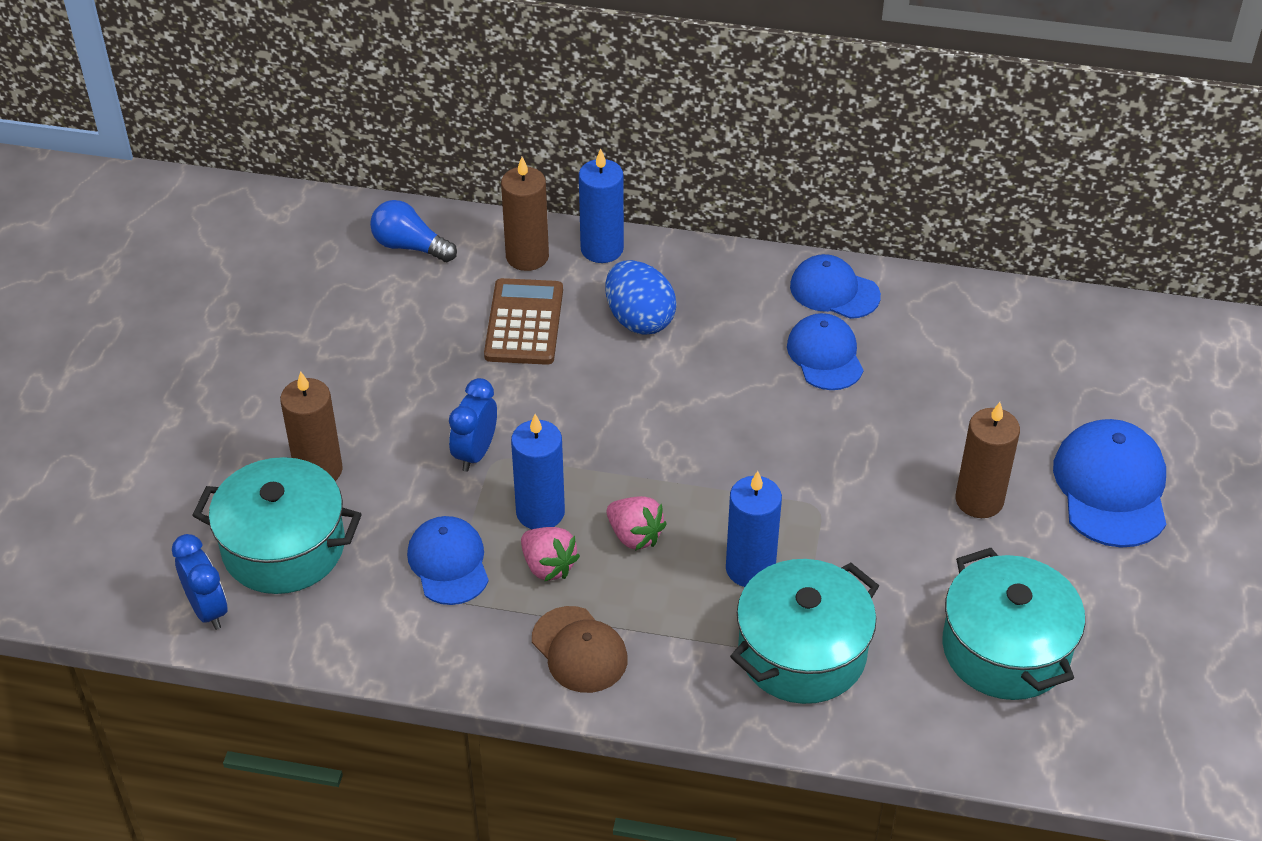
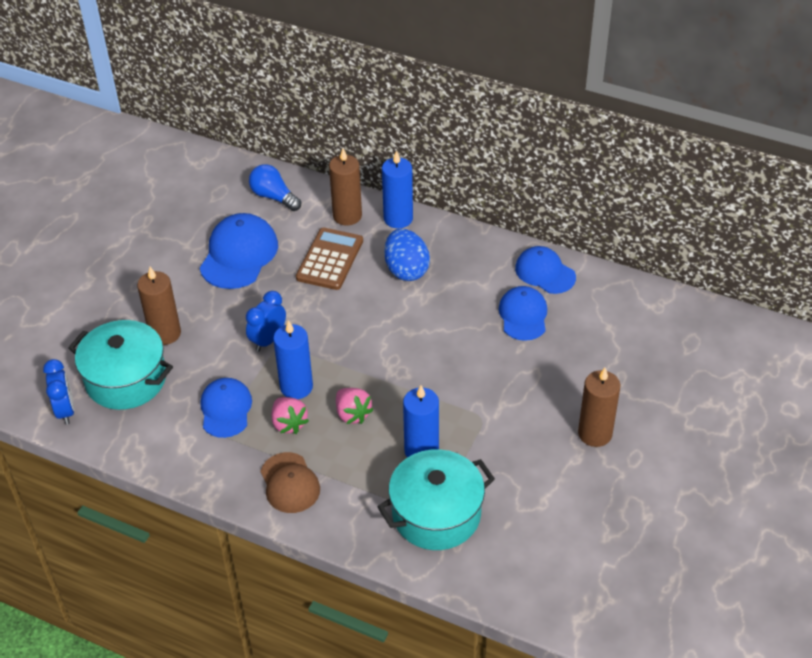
camera: 15 degrees right, 0 degrees up
(1005, 649) = (577, 539): turquoise pot -> none
(1111, 487) = (691, 442): blue cap -> blue cap (239, 255)

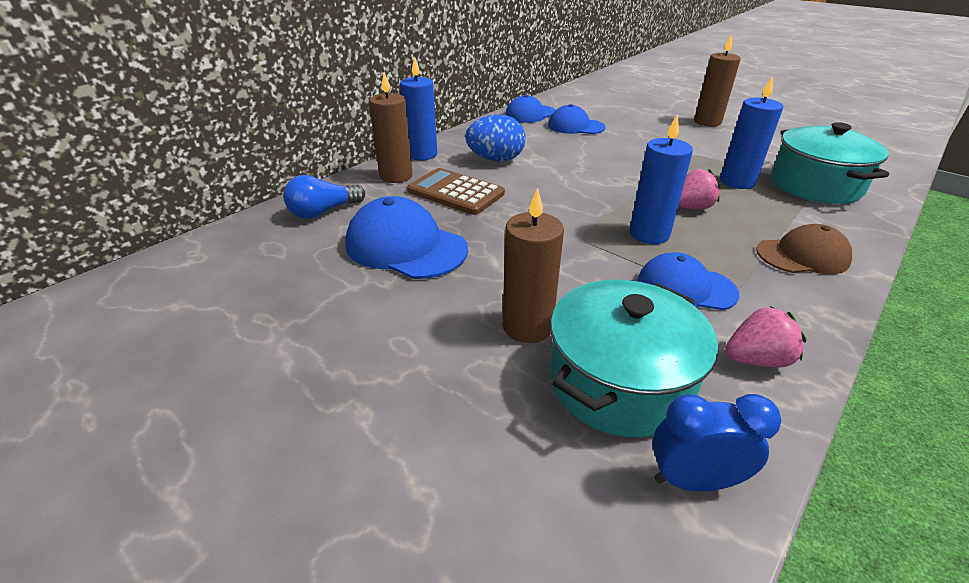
camera: 75 degrees left, 10 degrees down
(268, 340) = (568, 243): blue clock -> none
(289, 423) = (707, 245): pink strawberry -> pink strawberry (756, 359)

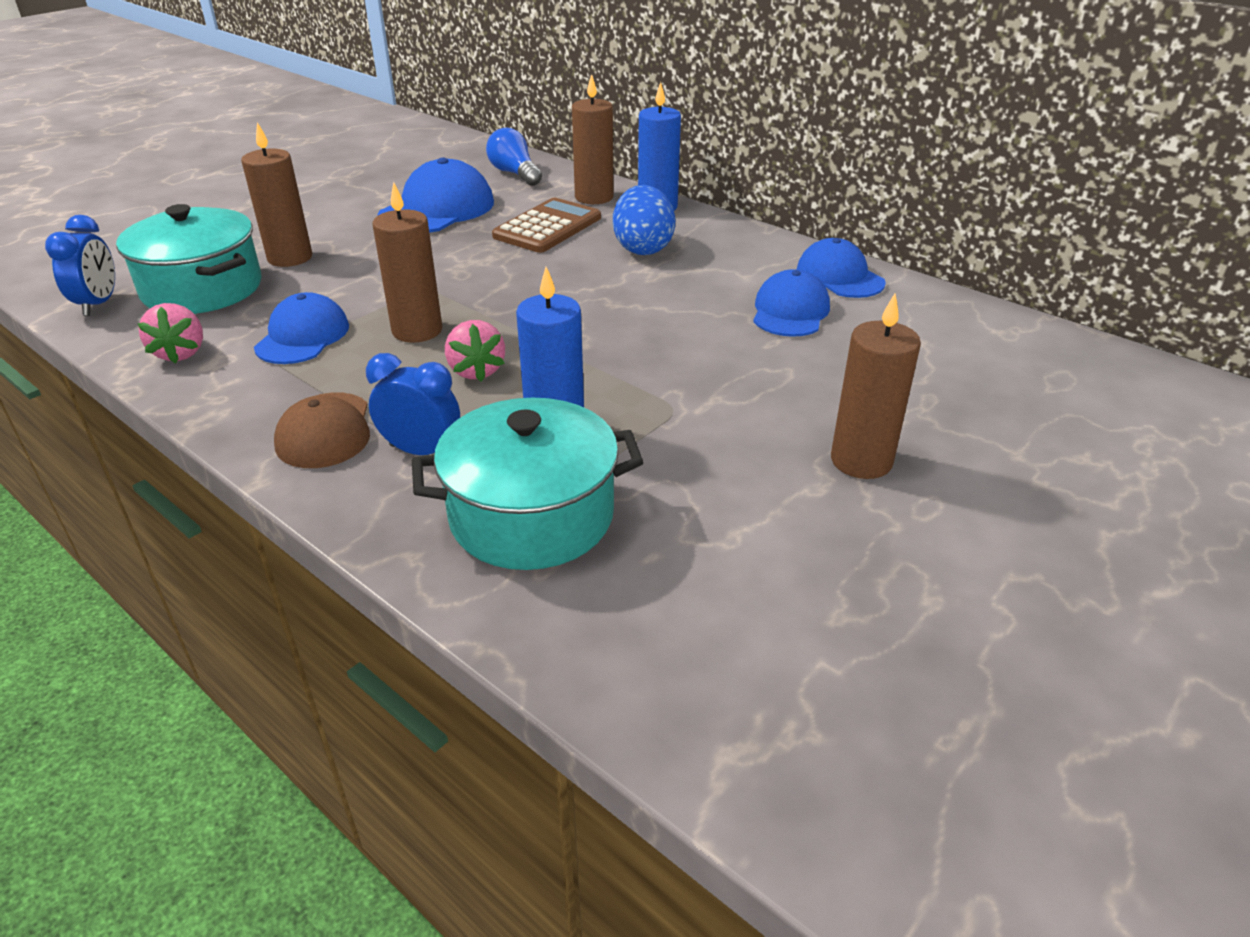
camera: 90 degrees right, 0 degrees up
(649, 234) = (417, 330): blue candle -> brown candle
(792, 218) = (421, 451): none -> blue clock

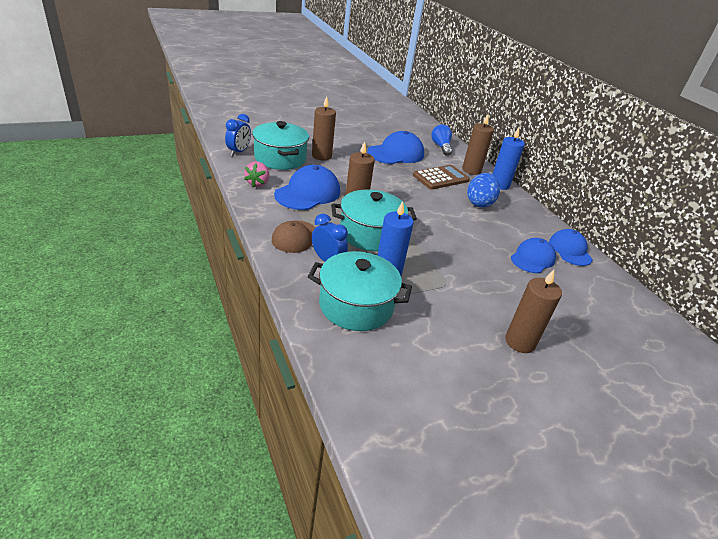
camera: 20 degrees right, 0 degrees up
(303, 336) = (308, 193): blue cap -> blue cap, size x1.50
(476, 371) = (370, 234): pink strawberry -> turquoise pot

